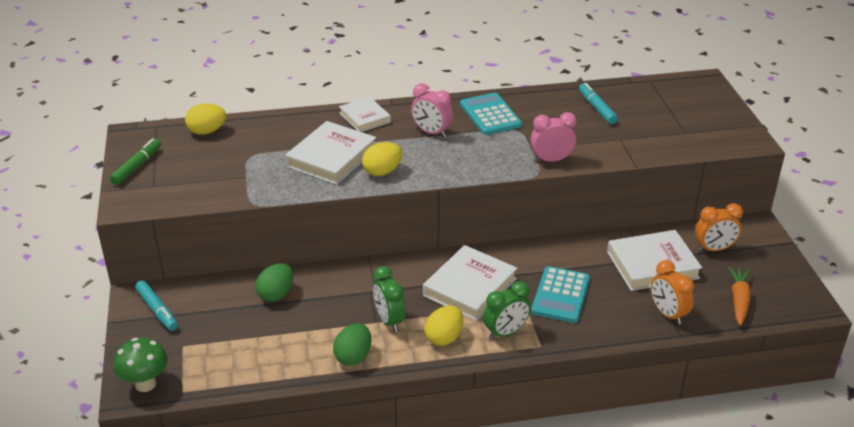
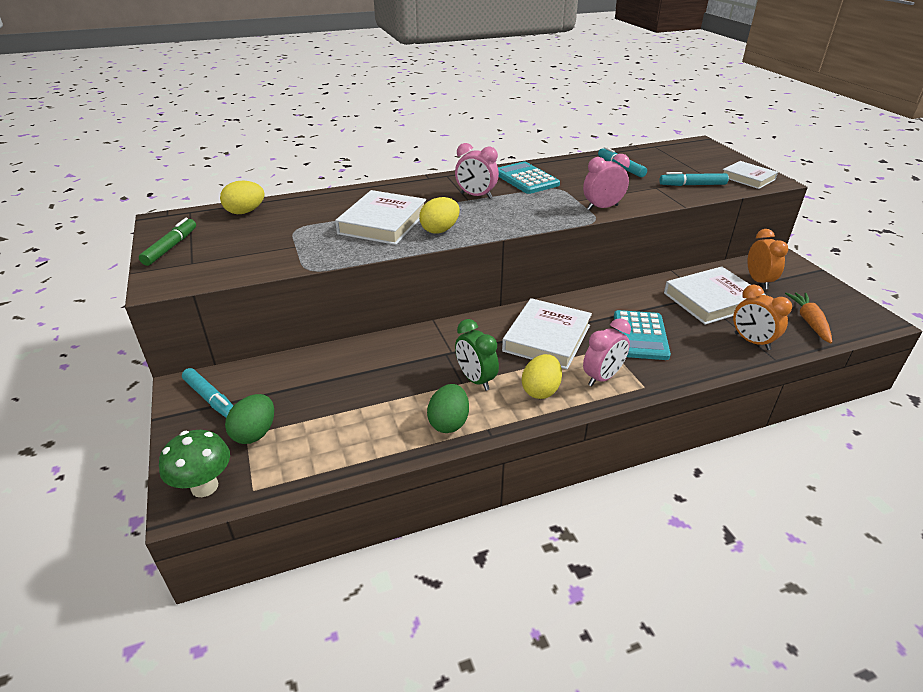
camera: 10 degrees left, 0 degrees up
(276, 294) = (345, 367): green egg -> green egg (255, 433)
(364, 118) = (405, 189): white book -> white book (748, 178)
(505, 332) = (602, 377): green clock -> pink clock
(661, 139) = (692, 185): none -> turquoise marker
(714, 249) = (758, 281): orange clock -> orange clock turned 75 degrees counterclockwise

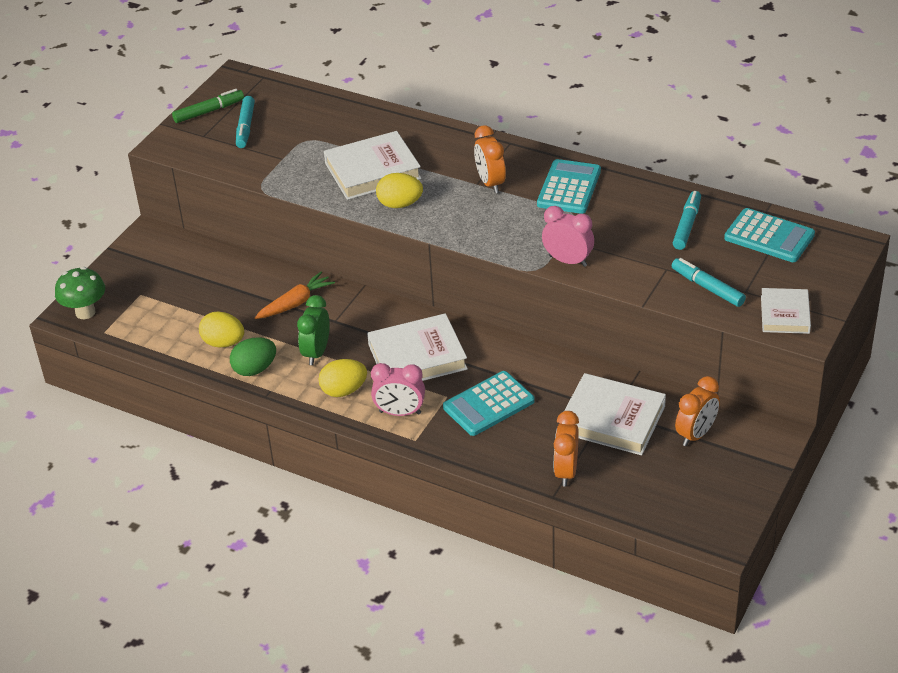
camera: 50 degrees right, 5 degrees up
(211, 399) = (151, 254): turquoise marker -> turquoise marker (245, 127)
(245, 212) = (298, 99): yellow egg -> yellow egg (223, 343)
(255, 433) = (146, 296): green egg -> none
(476, 196) = (490, 183): pink clock -> orange clock
(665, 155) = (769, 236): none -> turquoise calculator
(809, 322) = (652, 495): orange carrot -> orange carrot (295, 303)

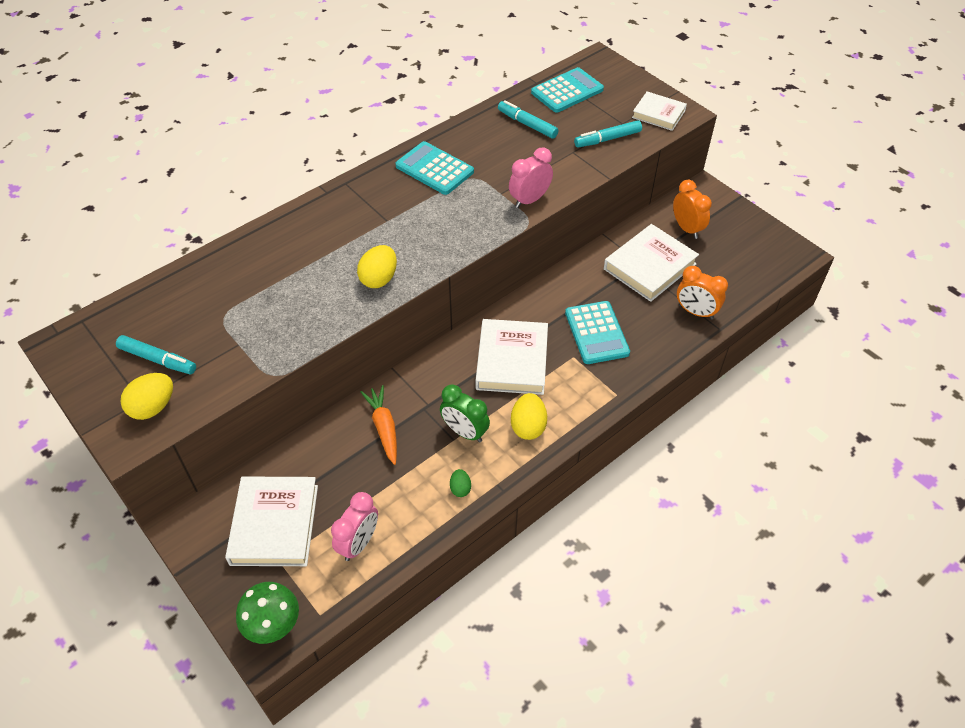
camera: 70 degrees left, 10 degrees up
(208, 111) = (100, 384): green marker -> none
(223, 343) = (406, 504): yellow egg -> yellow egg (153, 407)
(255, 369) = (460, 488): green egg -> green egg, size x0.56
(372, 171) = (313, 283): white book -> white book (275, 524)
(400, 412) = (577, 395): pink clock -> pink clock (359, 543)
(490, 183) = (393, 212): orange clock -> none

